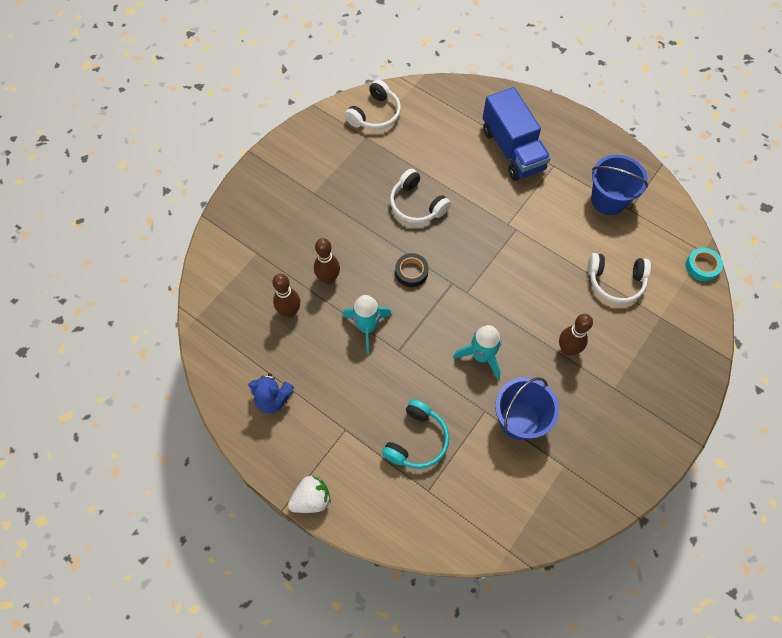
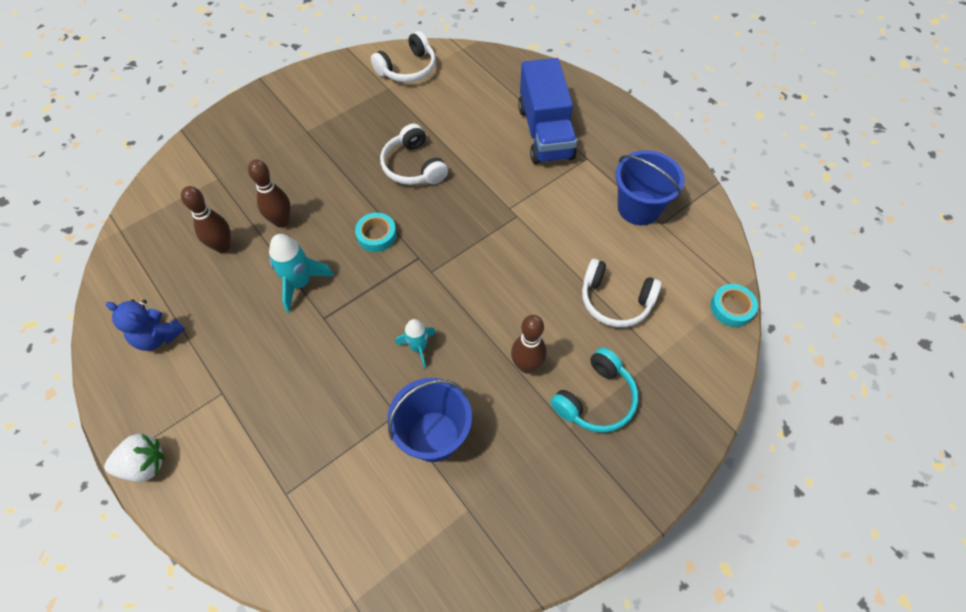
camera: 15 degrees right, 5 degrees down
(411, 272) = (376, 235): black tape -> turquoise tape
(417, 440) = (299, 428): turquoise headphones -> turquoise headphones (596, 399)
(481, 356) = (418, 348): turquoise rocket -> turquoise rocket, size x0.66

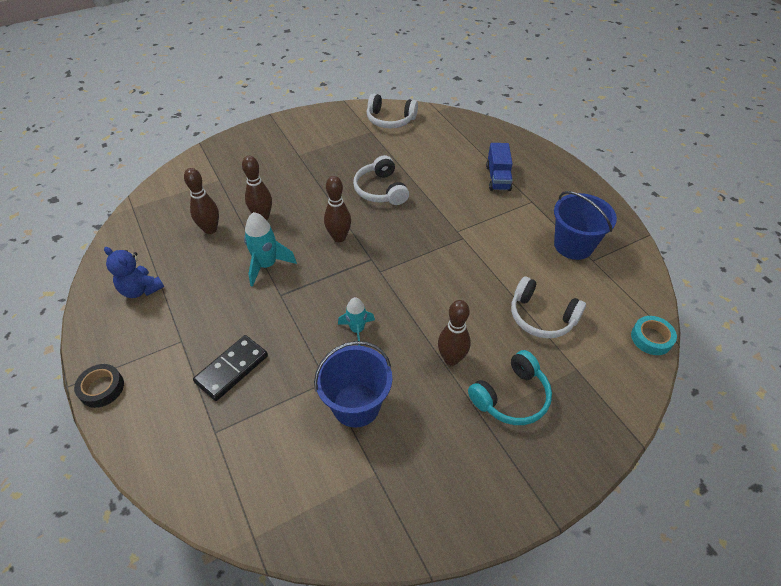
camera: 10 degrees right, 10 degrees down
(144, 465) = (102, 388): white strawberry -> black tape
(288, 417) = (232, 369): none -> black domino
(376, 235) = (339, 237): turquoise tape -> brown bowling pin
(408, 68) = (390, 120): white headphones -> white headphones turned 45 degrees clockwise
(545, 132) = (498, 178): blue truck -> blue truck, size x0.58

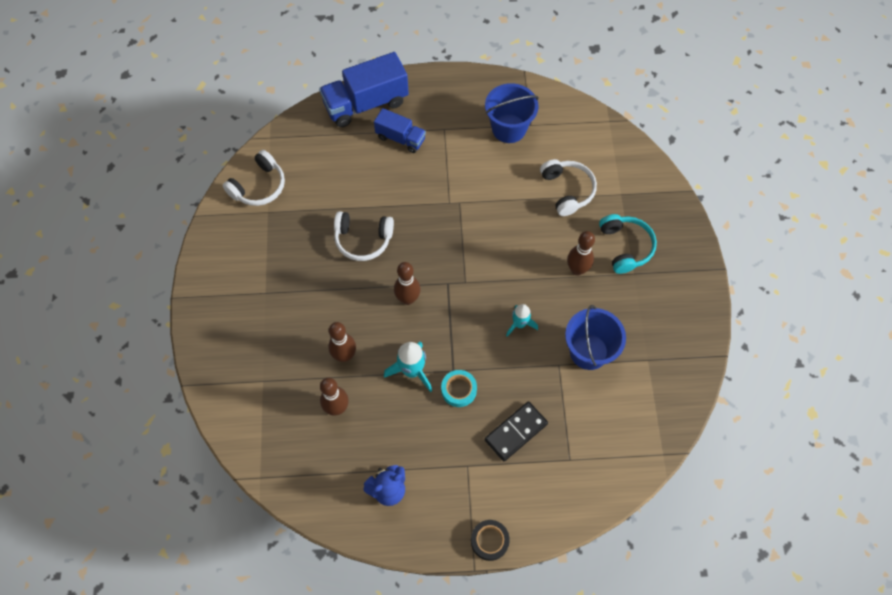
camera: 65 degrees left, 15 degrees up
(232, 369) = (515, 432): black domino -> black domino turned 75 degrees clockwise
(514, 147) = (366, 103): none -> blue truck
(541, 317) = (567, 190): white headphones -> white headphones turned 75 degrees counterclockwise
(651, 338) = (617, 133): turquoise tape -> turquoise tape (459, 390)

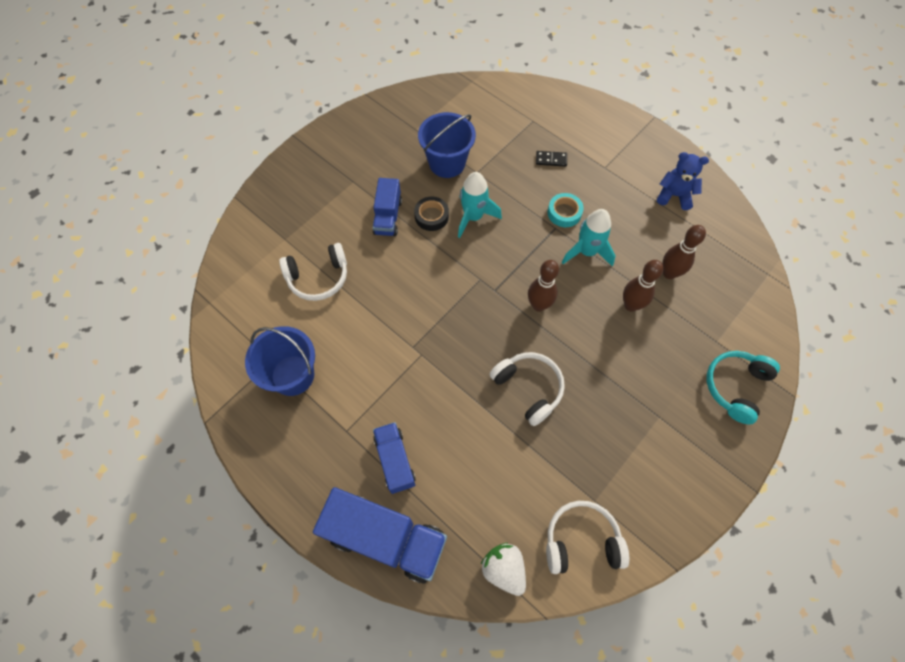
camera: 135 degrees left, 0 degrees up
(290, 140) = (504, 569): none -> white strawberry
(489, 541) = (630, 122): black tape -> black tape (431, 216)
(515, 432) = (551, 160): black domino -> black domino, size x0.57
(519, 324) = (473, 217): turquoise rocket -> turquoise rocket, size x1.51
(567, 190) = (318, 277): white headphones -> white headphones turned 135 degrees counterclockwise
(577, 269) = (388, 217): brown bowling pin -> blue truck
(625, 247) = (334, 202): turquoise headphones -> turquoise headphones (735, 387)

